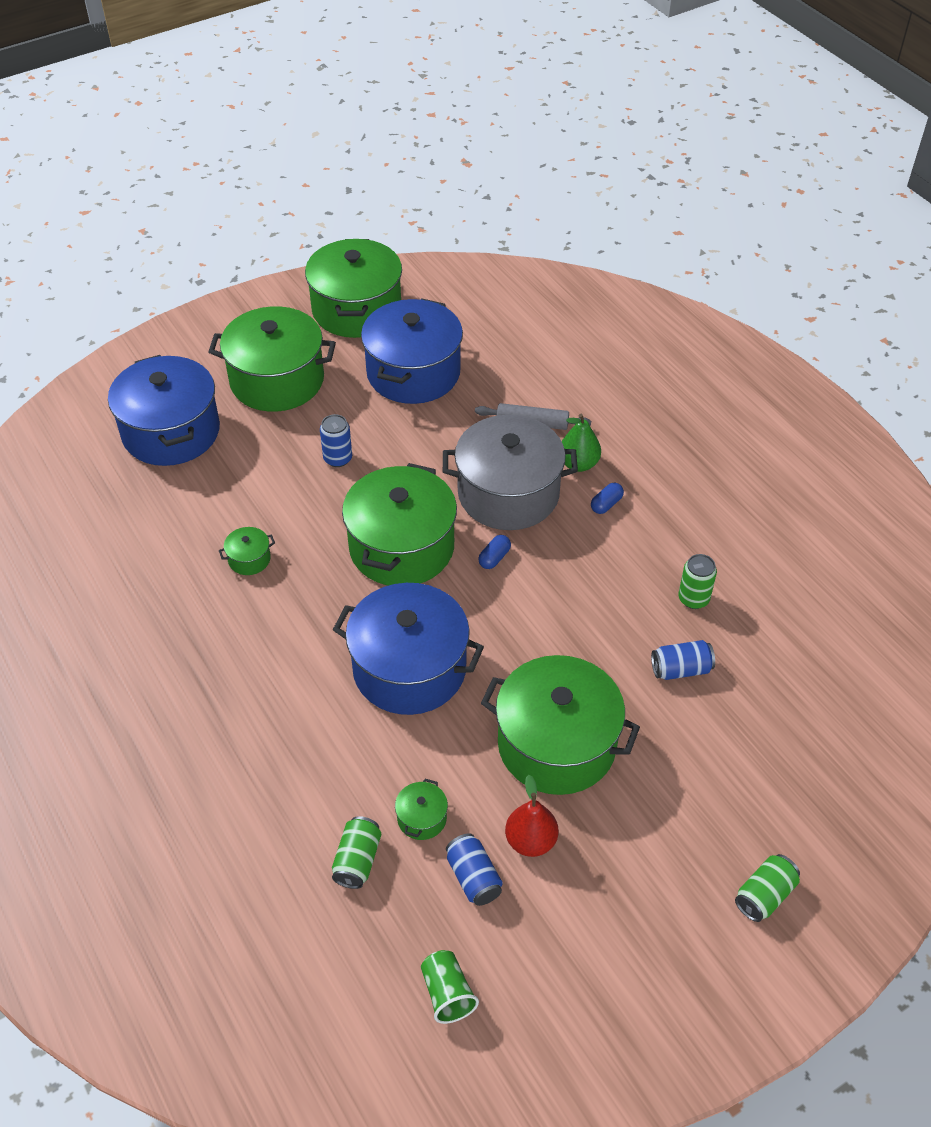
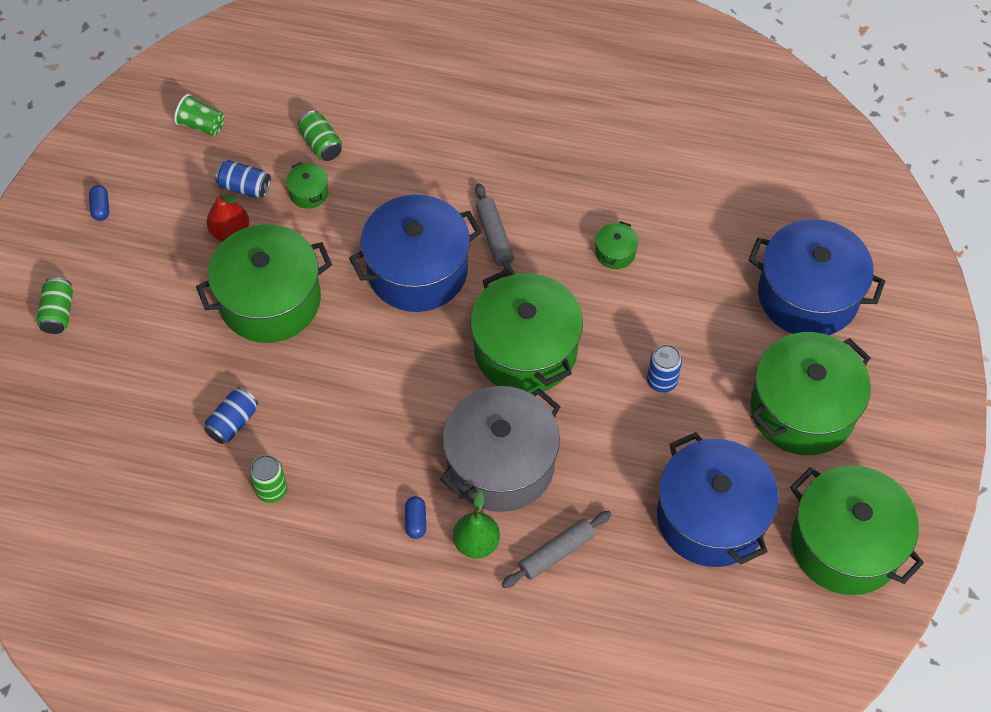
camera: 135 degrees right, 10 degrees up
(318, 645) = (494, 237): none -> grey rolling pin
(494, 558) = (451, 399): blue capsule -> blue capsule (101, 208)

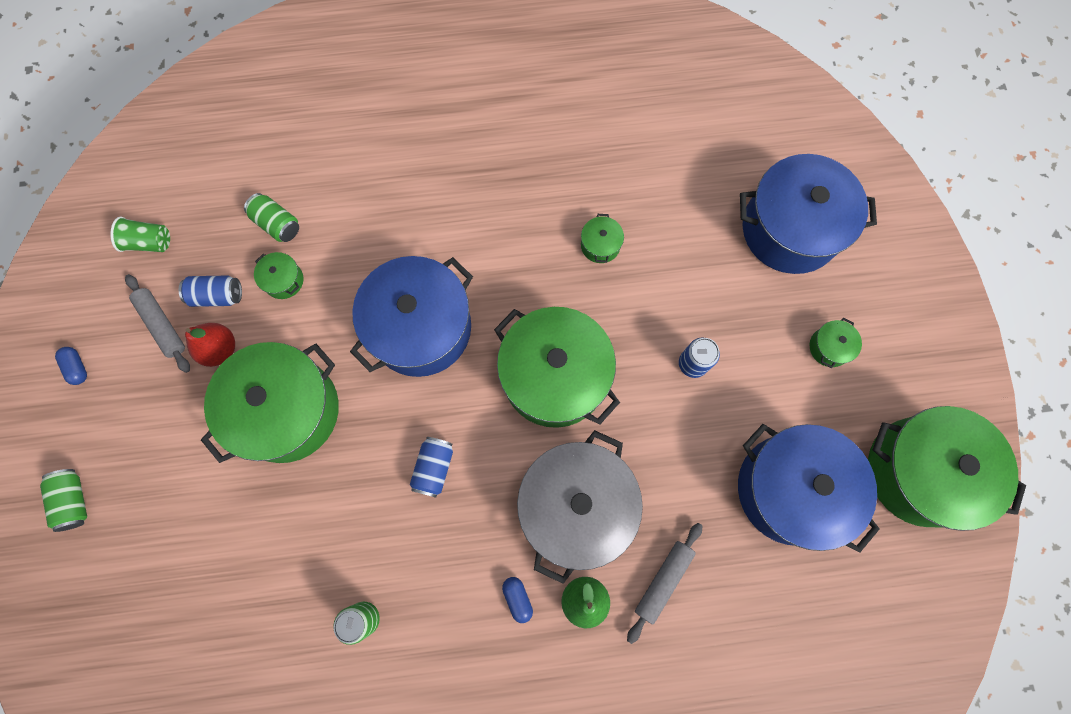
camera: 20 degrees left, 15 degrees up
(233, 422) = (298, 558): blue can -> blue can (434, 468)
(494, 237) = (481, 267): grey rolling pin -> grey rolling pin (162, 325)
(802, 409) = (829, 347): green pot -> green pot, size x0.40

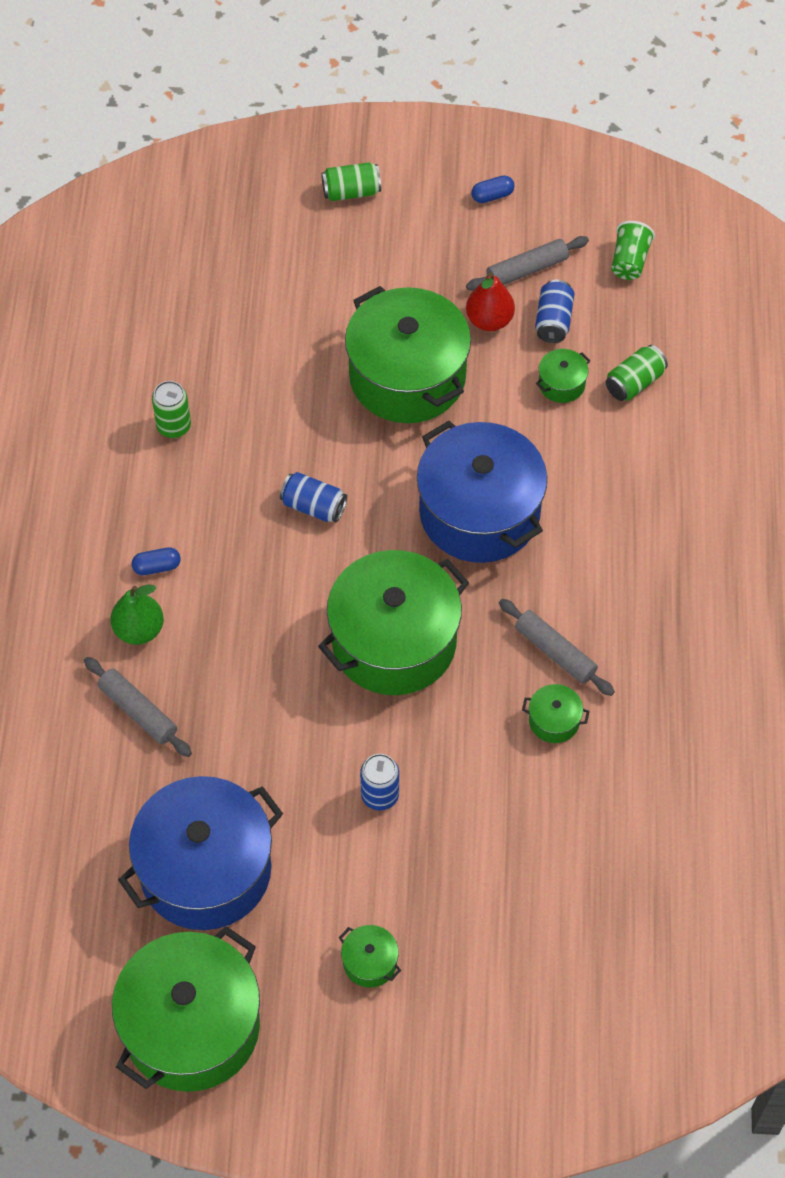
camera: 100 degrees right, 15 degrees down
(540, 252) = (555, 652): none -> grey rolling pin
(576, 506) = (240, 639): grey pot -> none
(790, 229) = (541, 956): blue pot -> none

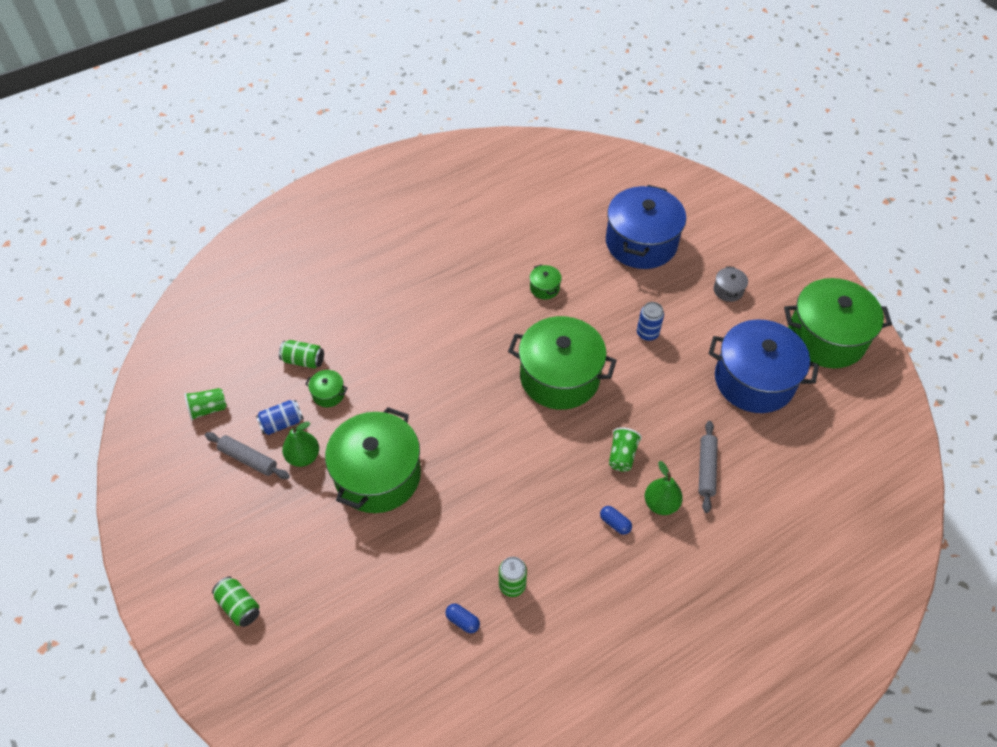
camera: 125 degrees left, 5 degrees down
(230, 634) = (622, 455): none -> green cup
(313, 506) = (508, 467): blue can -> none
(370, 962) = (728, 290): green pot -> grey pot
(479, 512) = (447, 384): blue pot -> blue pot (641, 243)
(489, 320) = (303, 457): red pear -> green pear
(492, 196) = (193, 514): blue capsule -> blue capsule (462, 621)
(555, 652) = (506, 307): grey rolling pin -> none

